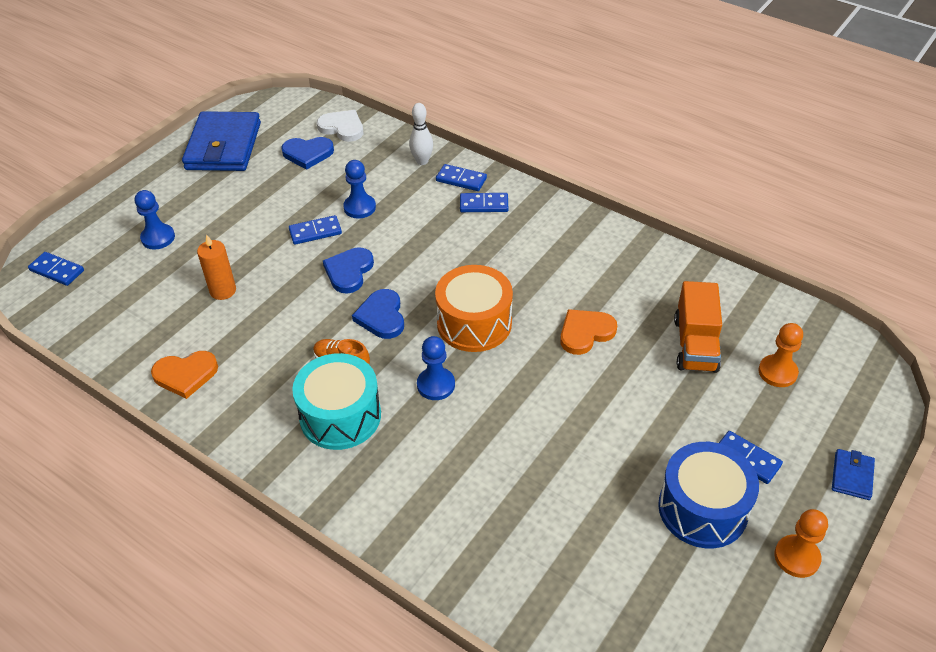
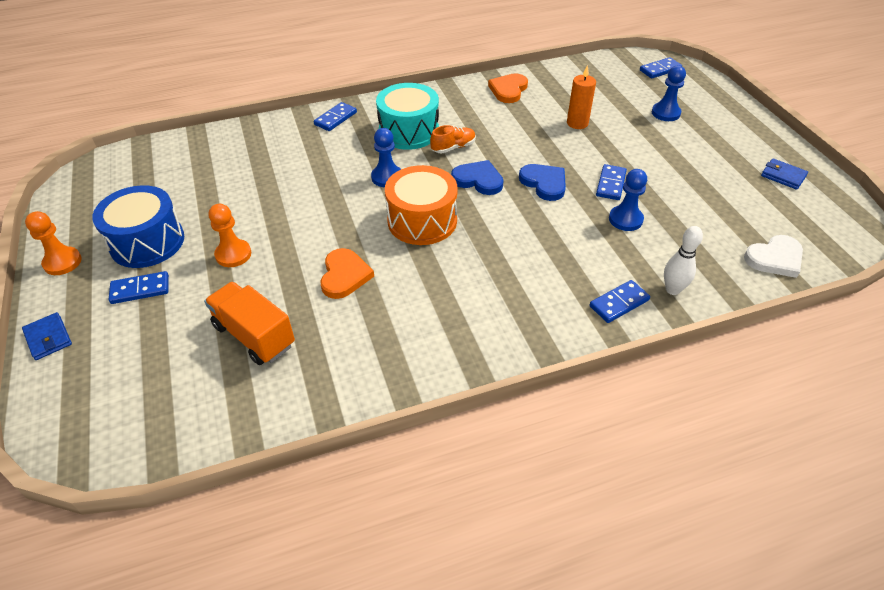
camera: 125 degrees right, 0 degrees up
(223, 146) = (783, 176): blue wallet -> blue wallet, size x0.43
(308, 154) = (738, 219): blue heart -> none
(484, 204) = (565, 299): blue domino -> blue domino (335, 118)
(777, 372) = (165, 370): orange pawn -> orange pawn (233, 254)

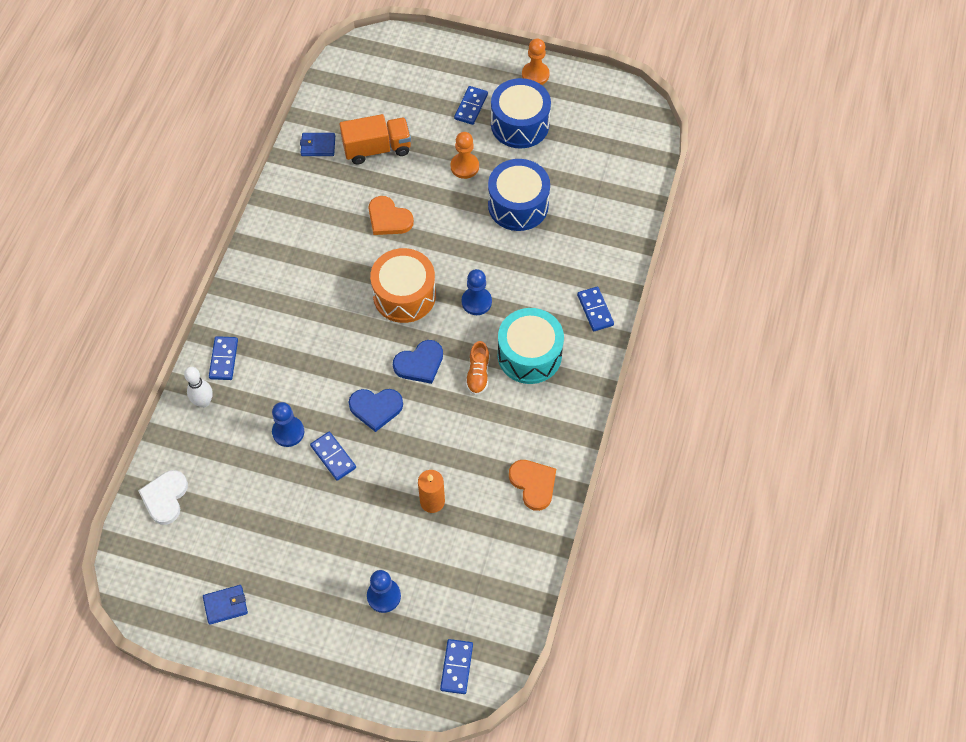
camera: 125 degrees right, 15 degrees up
(48, 338) = (463, 53): blue wallet -> blue wallet (318, 146)
(258, 199) = (518, 205): none -> blue drum

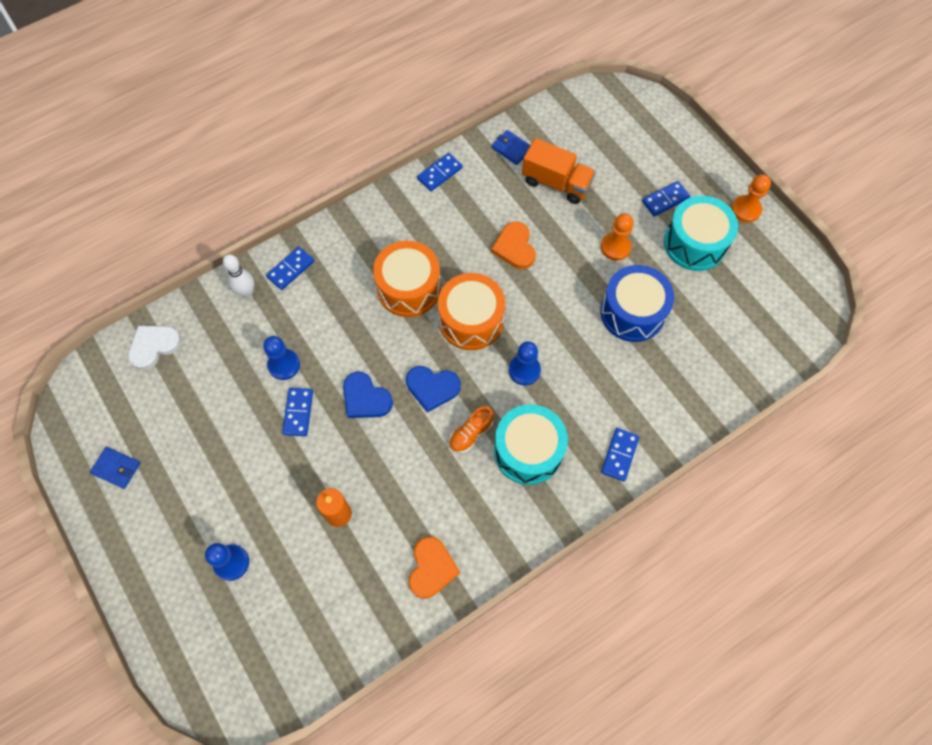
camera: 40 degrees right, 5 degrees up
(334, 306) = (409, 288): none -> orange drum
(456, 667) = (230, 675): blue domino -> blue domino (439, 173)
(520, 124) = (695, 243): blue drum -> turquoise drum

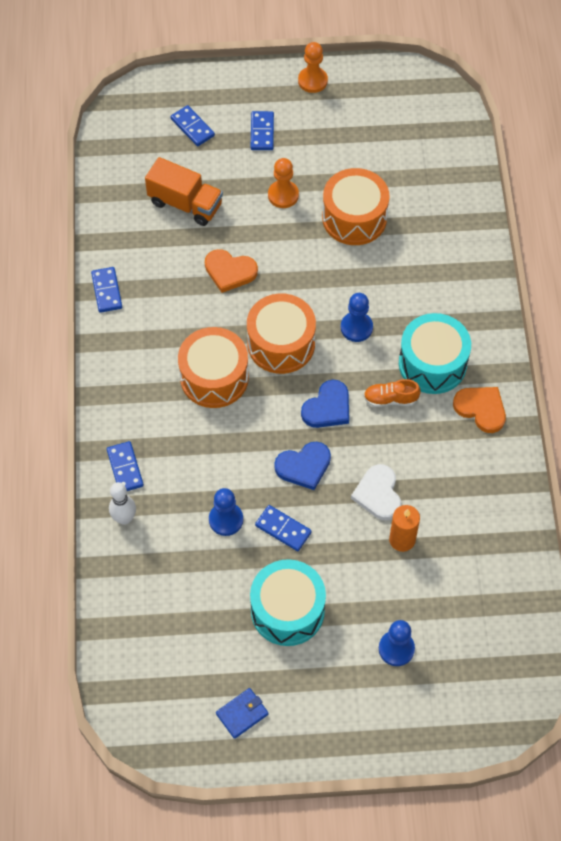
camera: 60 degrees left, 5 degrees down
(154, 346) = (129, 628): white heart -> white heart (378, 494)
(431, 568) = (493, 489): orange heart -> orange heart (481, 409)
(471, 434) = (390, 399): orange shoe -> orange shoe turned 105 degrees clockwise
(511, 149) = (122, 219): blue wallet -> none
(556, 183) = (185, 204): orange truck -> orange truck turned 60 degrees clockwise
(619, 455) = (476, 299): blue domino -> blue domino (192, 127)
(632, 312) = (354, 218): blue drum -> orange drum
(695, 243) = (319, 136): turquoise drum -> turquoise drum (287, 610)

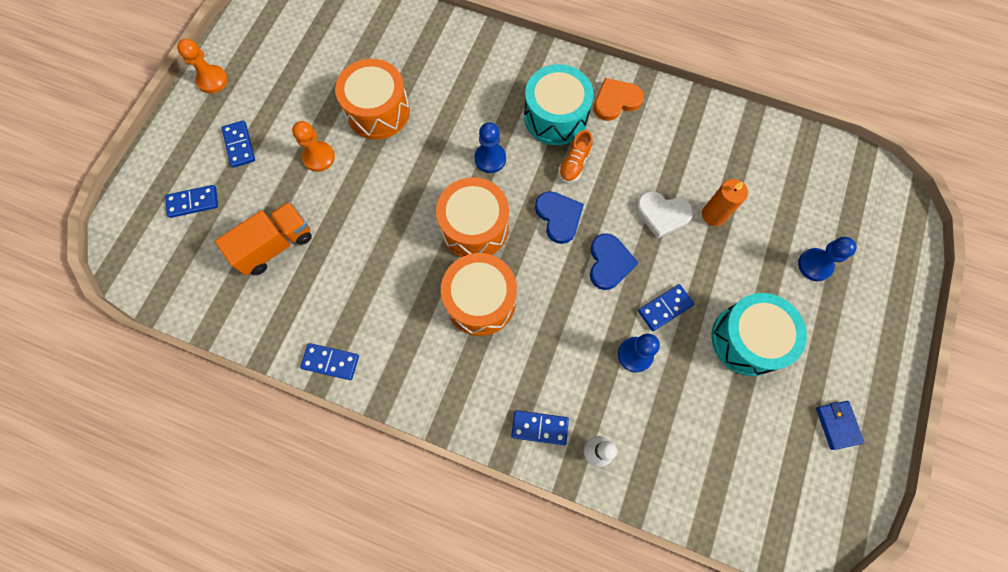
camera: 65 degrees left, 10 degrees up
(230, 271) = (373, 238): orange heart -> none
(262, 132) = (239, 145): blue domino -> blue domino turned 45 degrees clockwise

